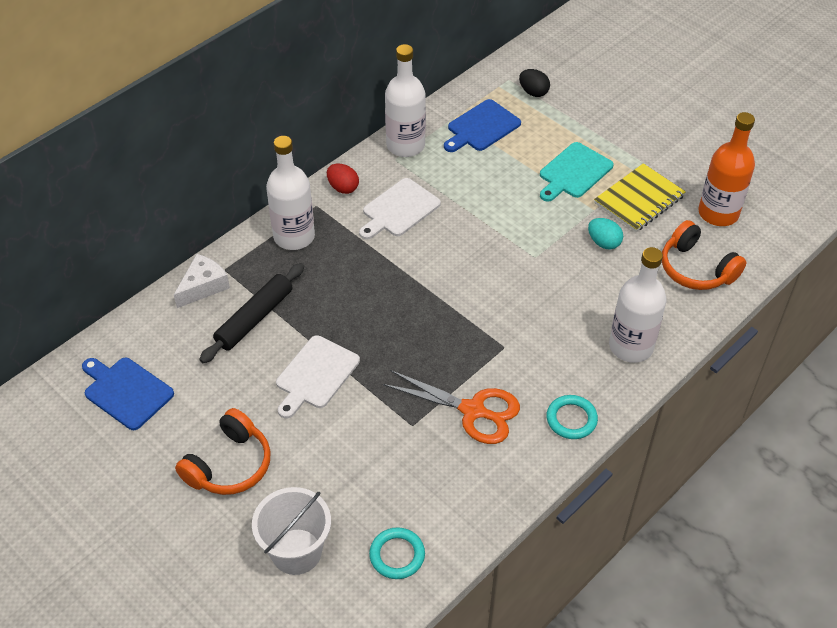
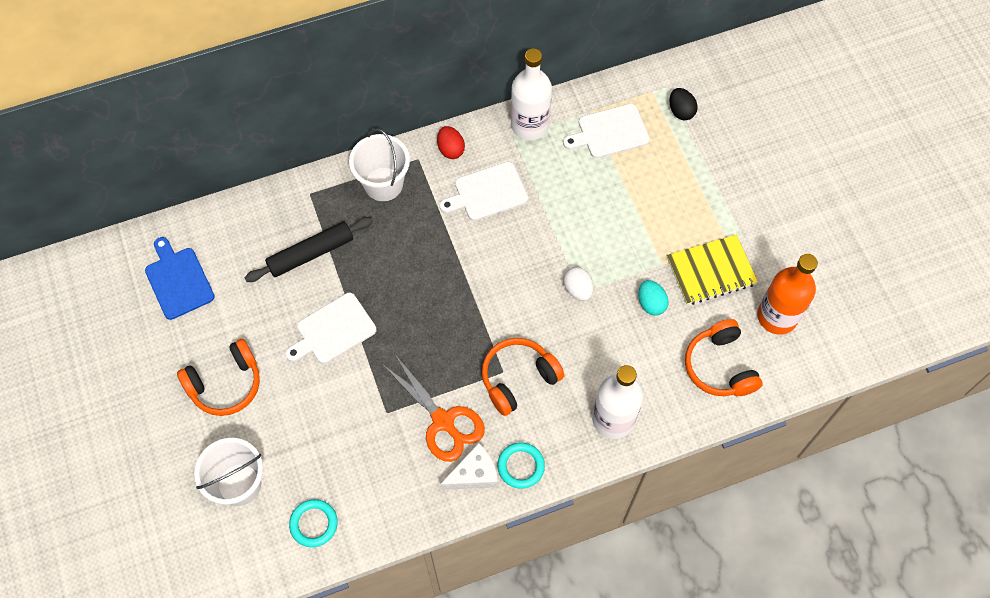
camera: 25 degrees right, 15 degrees up
(203, 286) = (284, 204): white cheese -> white cheese (474, 474)
(294, 236) = (383, 184): white bottle -> white bucket
(481, 127) = (610, 132): blue cutting board -> white cutting board
(522, 347) = (518, 378): none -> orange headphones
(531, 255) = (578, 289): none -> white egg
(574, 172) = (667, 216): turquoise cutting board -> none

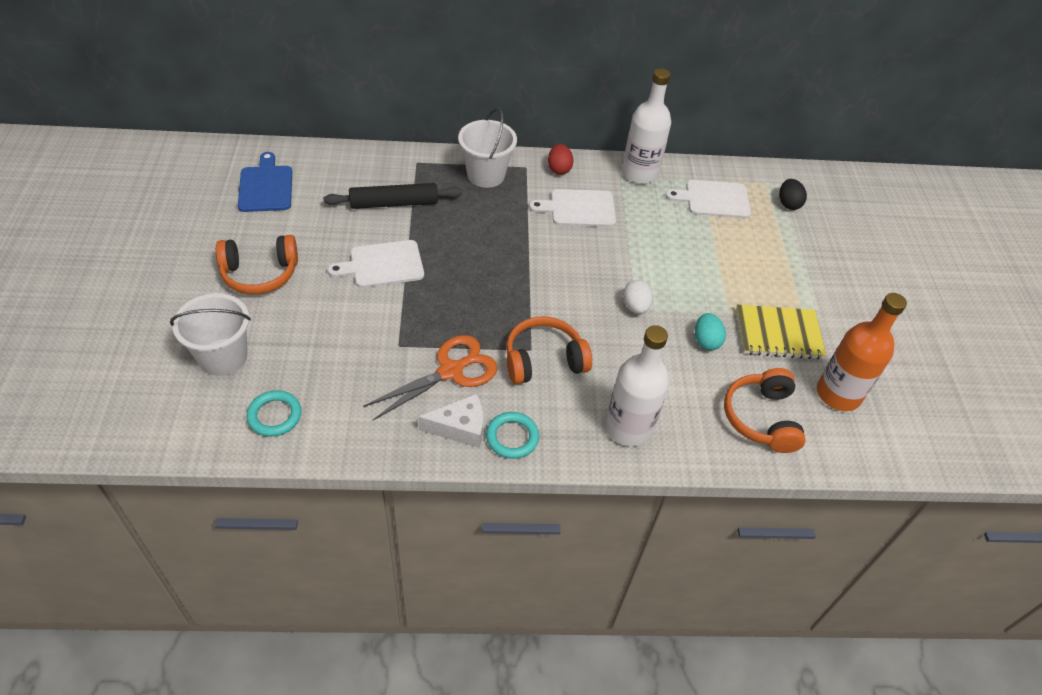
camera: 15 degrees right, 15 degrees down
(443, 421) = (451, 371): orange scissors -> orange scissors turned 105 degrees counterclockwise

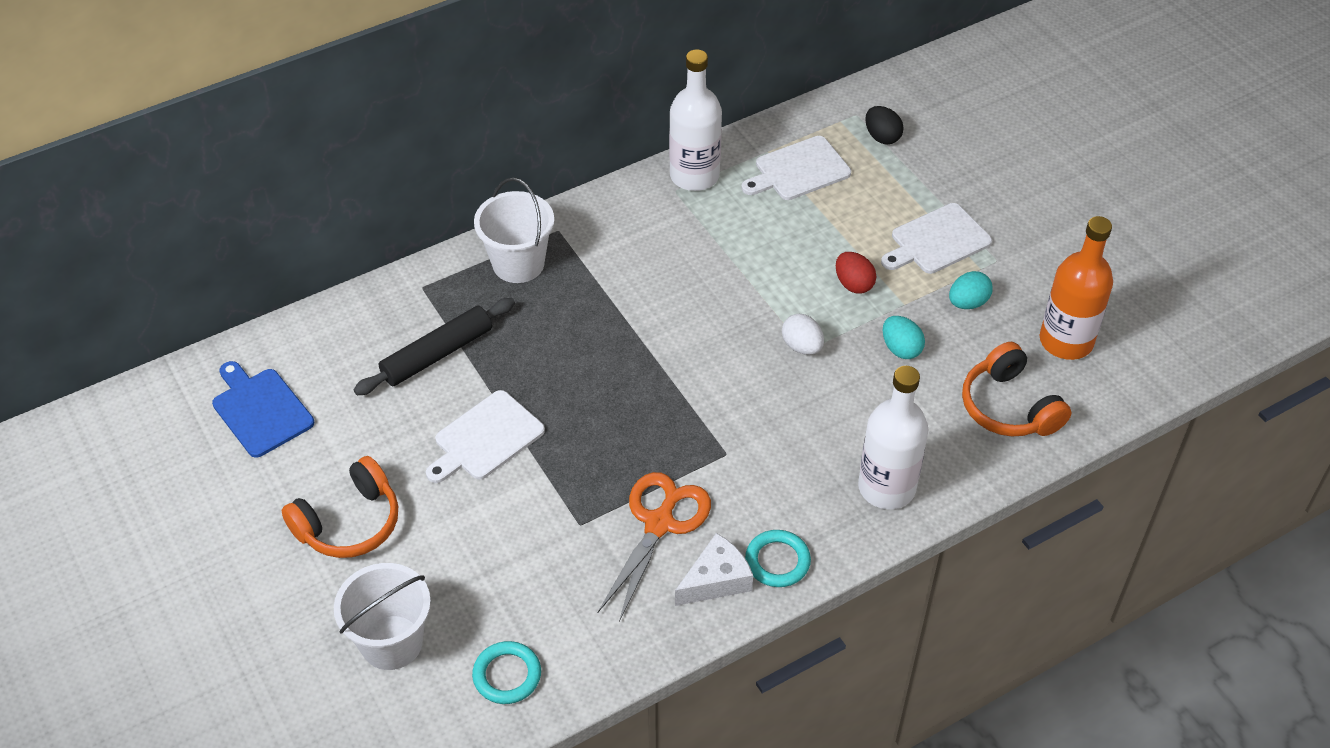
camera: 25 degrees left, 0 degrees up
(544, 360) = (748, 459): orange headphones -> none
(559, 169) = (598, 214): red egg -> red egg (853, 284)
(579, 208) = (657, 255): white cutting board -> white cutting board (937, 241)
(778, 334) = (968, 303): yellow notebook -> turquoise egg

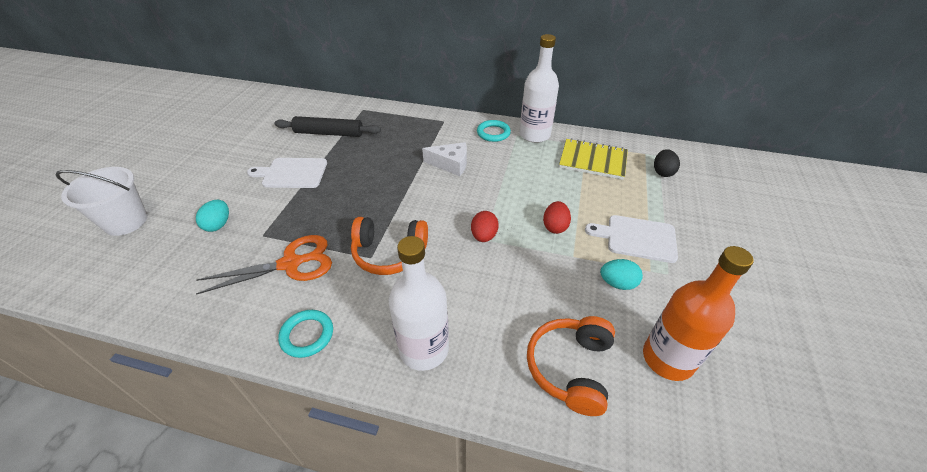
camera: 45 degrees right, 5 degrees down
(261, 410) = (247, 113): blue cutting board -> none
(349, 523) = (199, 167): orange headphones -> orange headphones (389, 253)
(507, 675) = (125, 275): turquoise ring -> turquoise ring (493, 133)
(518, 263) = (409, 123): white bucket -> none
(716, 580) = (266, 316): white cheese -> white cheese (451, 164)
(798, 170) = (593, 160): white cutting board -> yellow notebook
(802, 346) = (484, 236): white egg -> red egg
(901, 349) = (539, 278): turquoise egg -> turquoise egg (218, 225)

